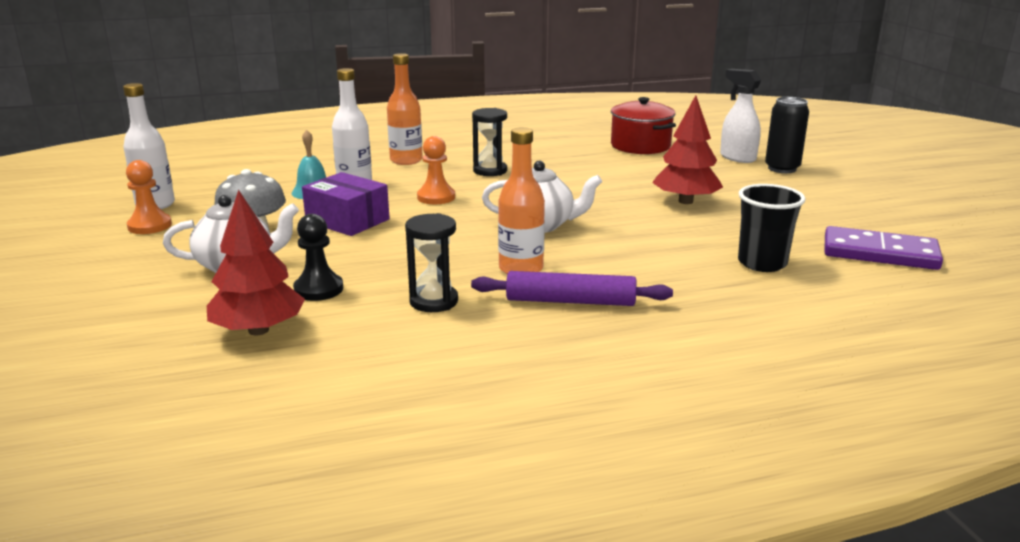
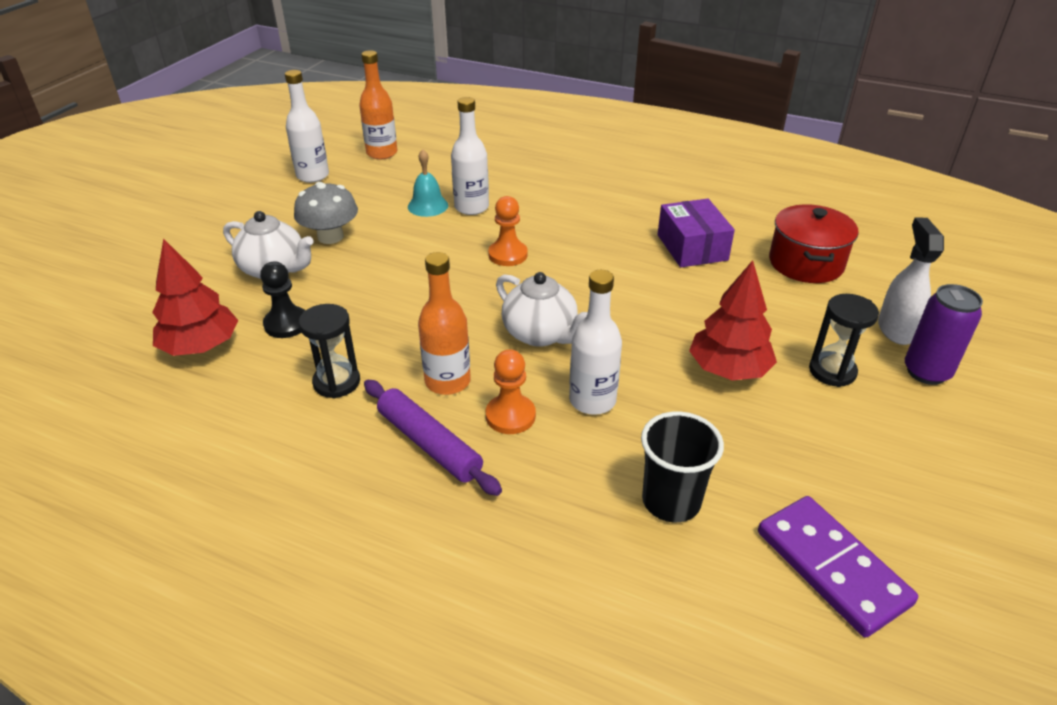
camera: 40 degrees right, 15 degrees up
(150, 226) = (281, 199): orange pawn -> orange pawn (510, 416)
(347, 220) = (406, 253): purple box -> purple box (692, 247)
(406, 160) = (549, 194): orange bottle -> orange bottle (382, 153)
(490, 171) = (601, 239): black hourglass -> black hourglass (832, 371)
(635, 242) = (592, 400): none -> white bottle
(782, 168) = (926, 372): black can -> purple can

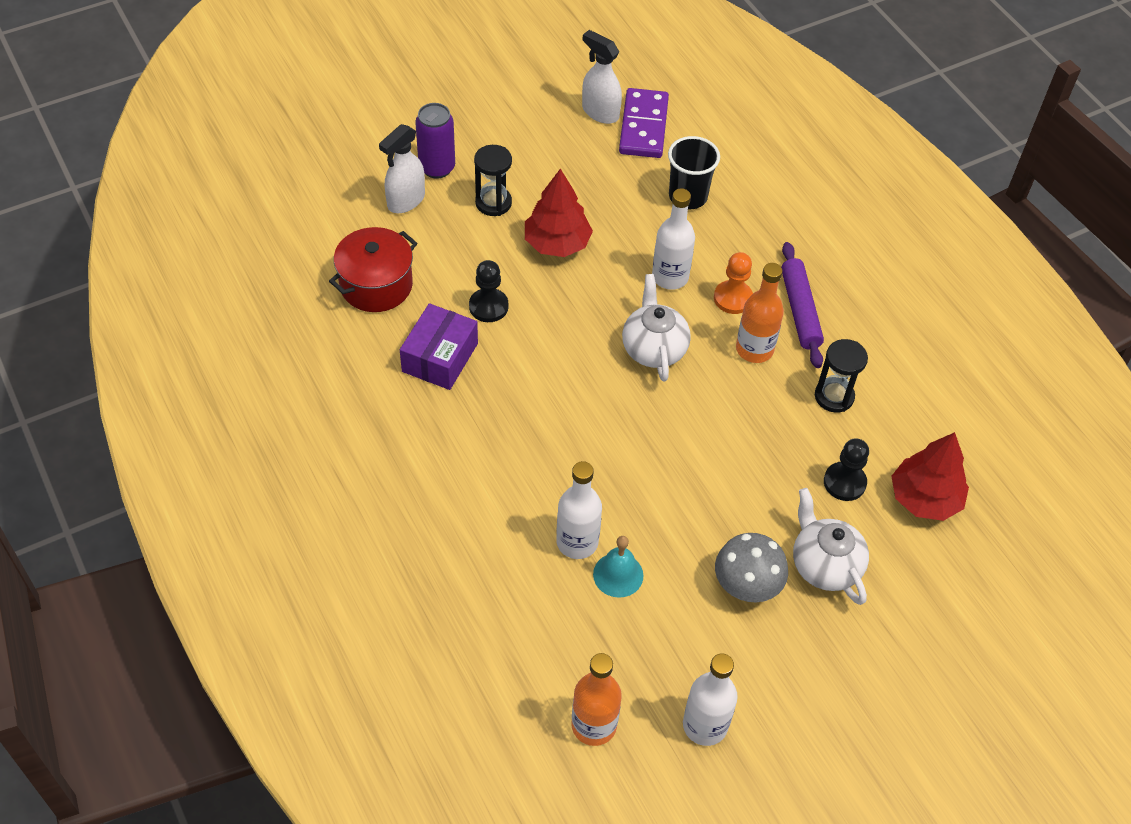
camera: 145 degrees left, 15 degrees up
(508, 255) = (602, 449): orange pawn -> none
(708, 293) = (488, 306): none -> black pawn
(901, 551) = (600, 112): none -> white spray bottle

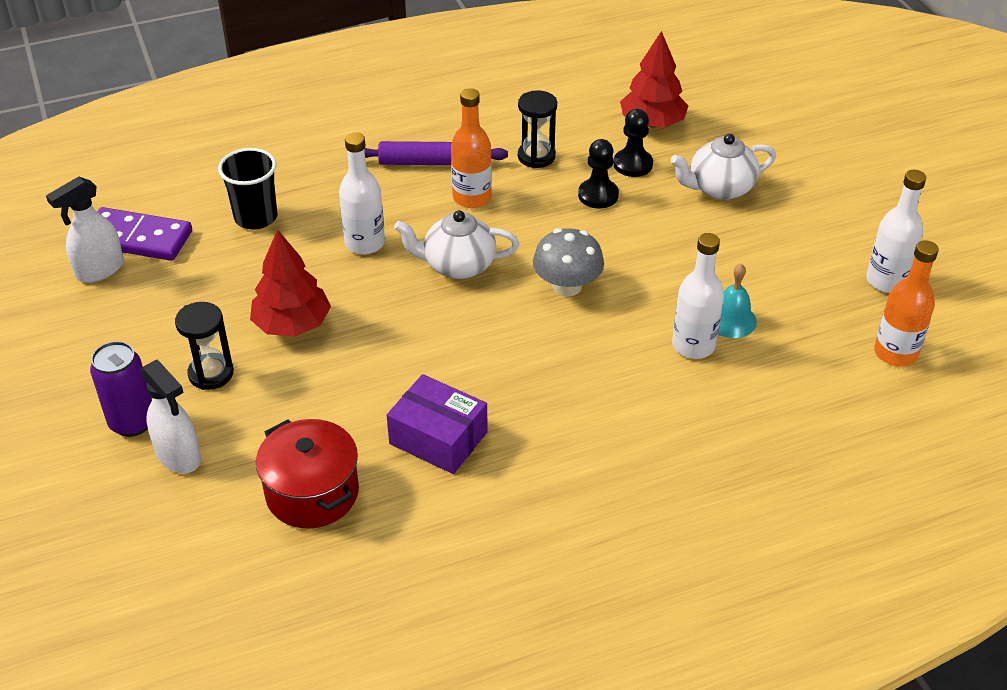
camera: 80 degrees left, 10 degrees down
(488, 306) = (371, 390): black pawn -> black pawn (598, 195)
(733, 298) = (404, 203): orange pawn -> none
(747, 585) = (741, 237): grey mushroom -> grey mushroom (567, 286)

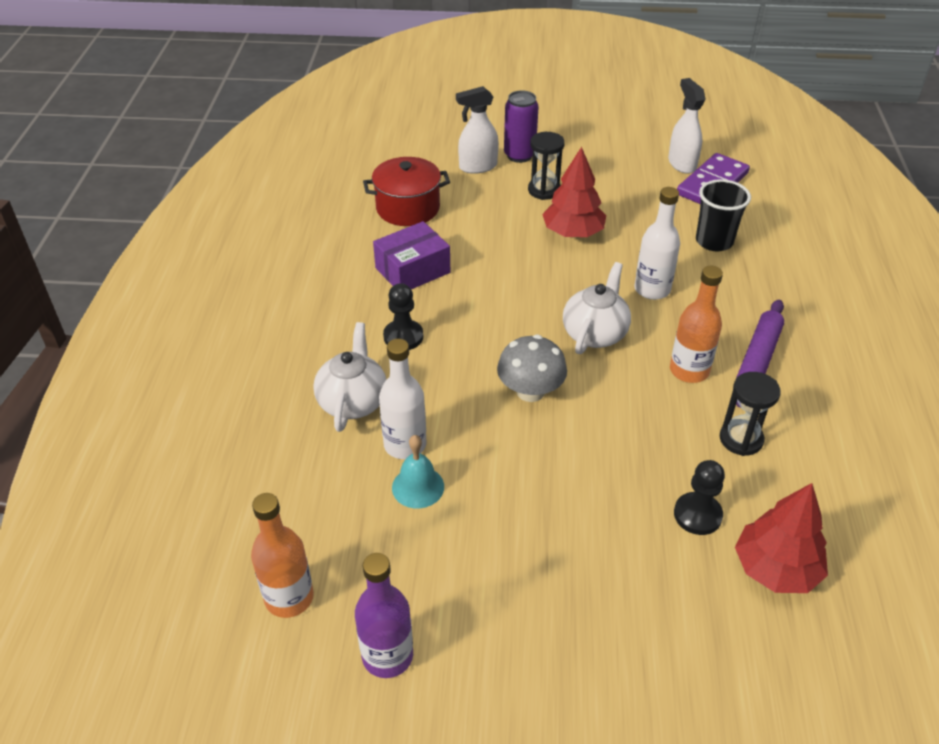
camera: 115 degrees right, 0 degrees up
(598, 195) = (654, 463): black pawn -> black pawn (403, 336)
(720, 188) = (621, 577): white teapot -> white teapot (353, 402)
(886, 281) = (387, 656): white bottle -> purple bottle

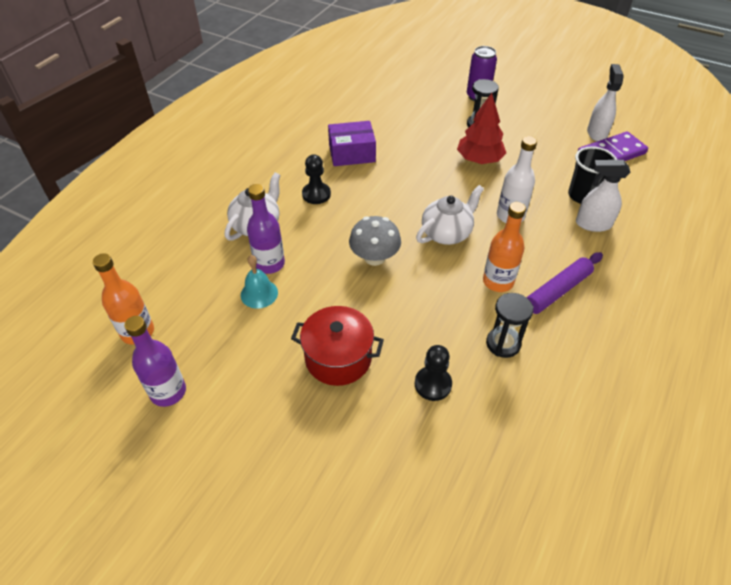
camera: 25 degrees right, 5 degrees up
(405, 445) = (269, 264): white bottle -> purple bottle
(408, 208) = (376, 112): red pot -> red pot (338, 358)
(477, 167) = (443, 97): white spray bottle -> white spray bottle (592, 224)
(775, 569) = (464, 445): red tree -> none

